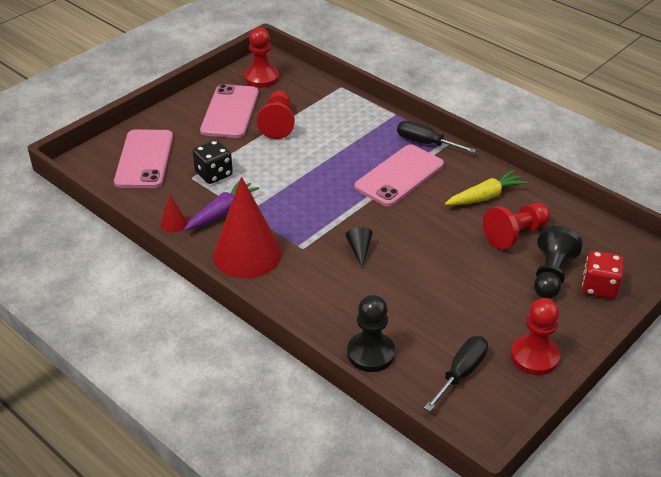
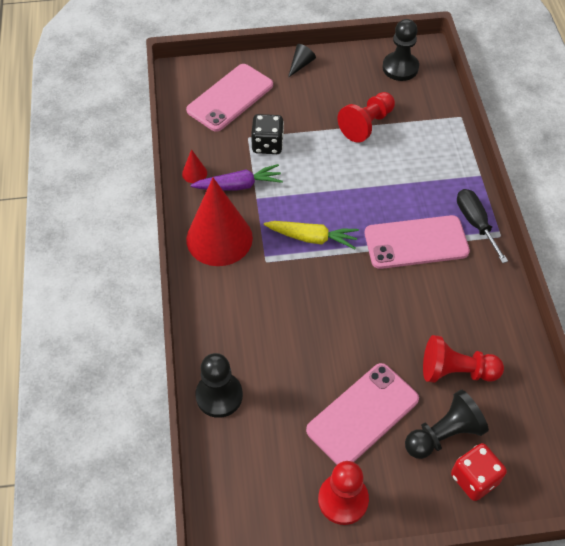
camera: 40 degrees right, 15 degrees up
(230, 112) = (340, 89): pink phone -> pink phone (362, 414)
(261, 78) = (400, 68): red pawn -> black pawn
(359, 250) = (307, 294): black cone -> black cone (301, 64)
(461, 373) = (268, 467): black screwdriver -> none
(485, 197) = (470, 314): yellow carrot -> yellow carrot (312, 238)

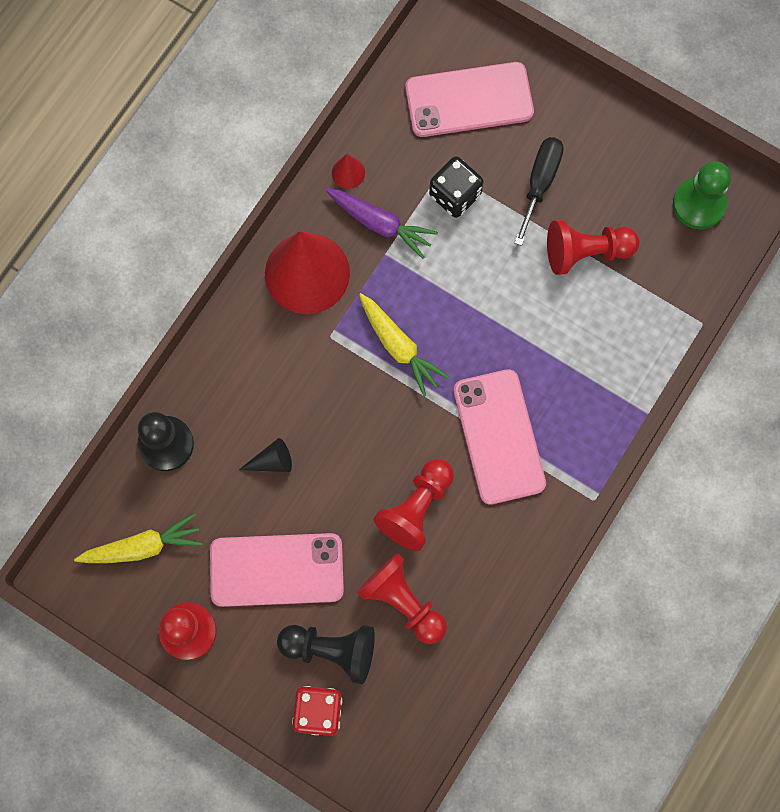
camera: 40 degrees right, 20 degrees up
(261, 471) = (142, 546): none -> yellow carrot
(301, 64) = (589, 112): black cone -> black cone (272, 461)
(400, 68) = (699, 204): black pawn -> green pawn
(410, 314) = (416, 508): none -> red pawn
(416, 242) = (499, 436): pink phone -> pink phone turned 45 degrees clockwise
(475, 223) = (582, 464): black screwdriver -> black screwdriver (540, 183)

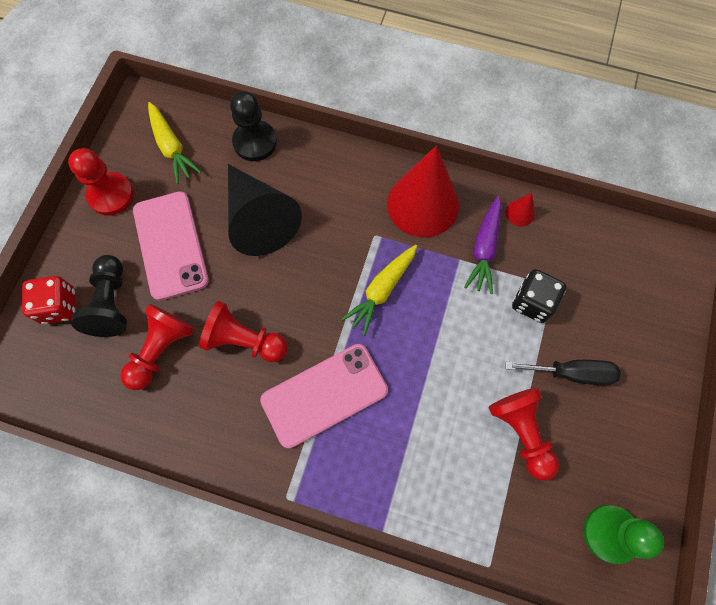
camera: 75 degrees right, 5 degrees down
(272, 461) = (259, 219): black cone -> black cone, size x2.50
(469, 100) = (624, 292): pink phone -> none

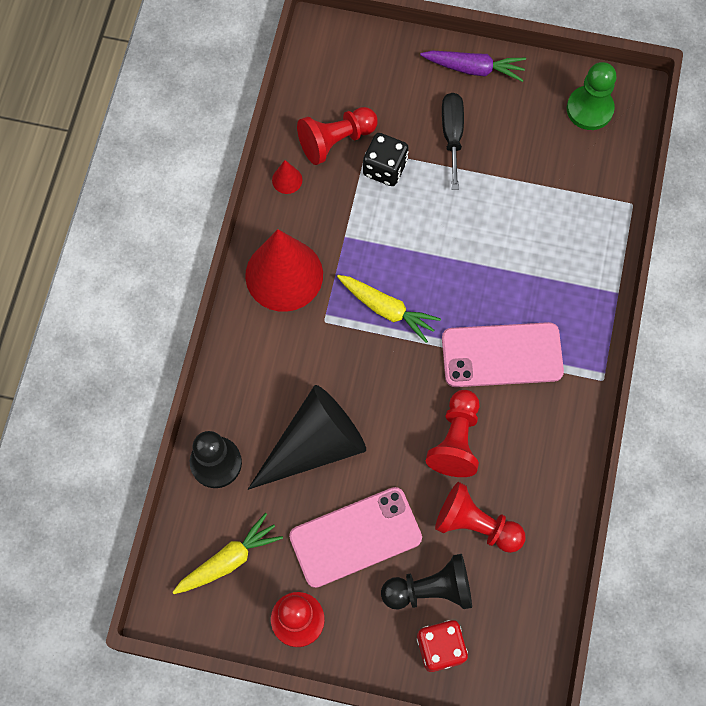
camera: 95 degrees left, 0 degrees up
(324, 395) = (502, 355): pink phone -> pink phone turned 60 degrees counterclockwise
(484, 248) = (331, 213): purple carrot -> purple carrot (474, 69)
(521, 432) = (513, 178): red pawn -> red pawn (336, 141)

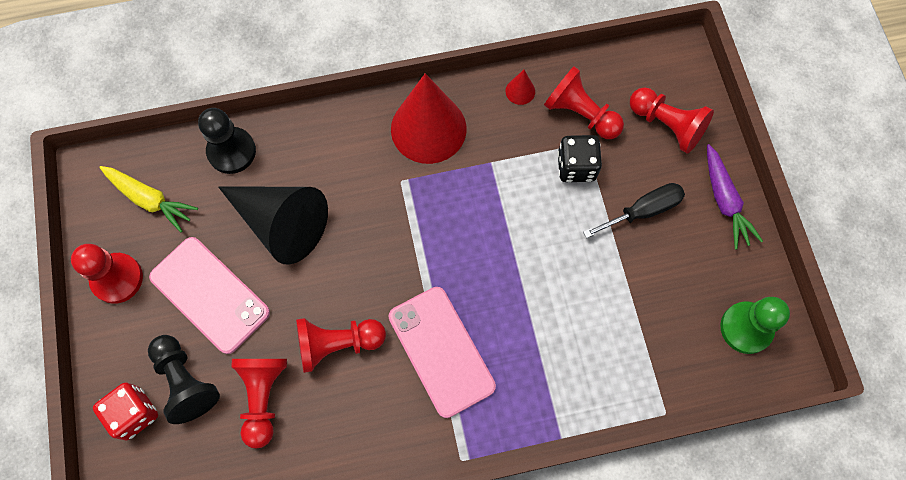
camera: 65 degrees right, 0 degrees up
(382, 77) = (667, 125): none -> red pawn
(387, 309) = (437, 228): yellow carrot -> none

